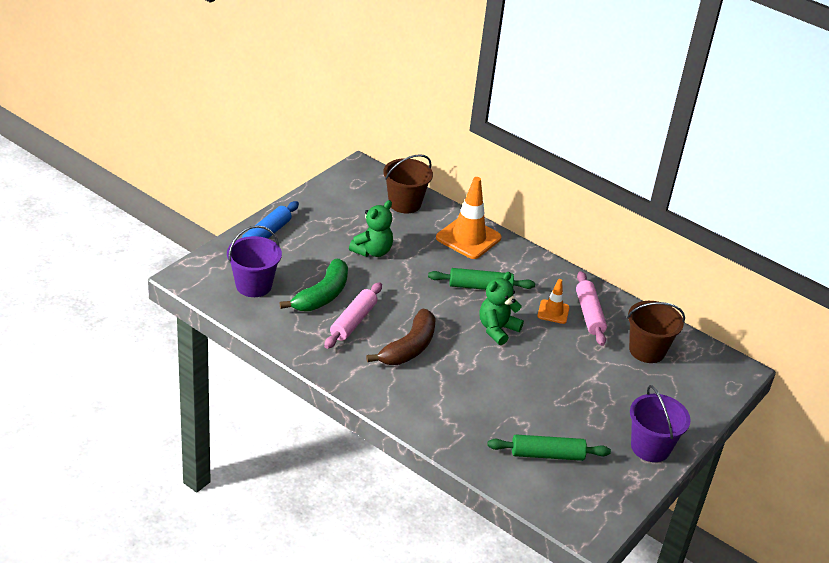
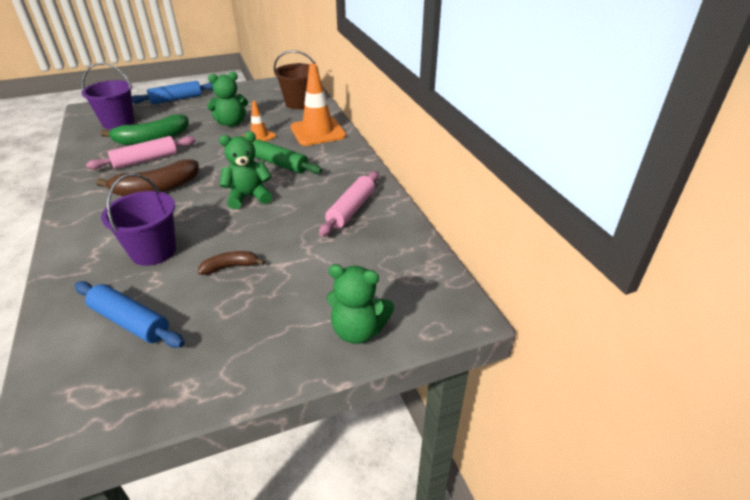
camera: 35 degrees right, 0 degrees up
(547, 455) = (130, 322): green rolling pin -> blue rolling pin
(553, 312) = (318, 198): orange traffic cone -> orange traffic cone (259, 136)
(561, 393) = (230, 267): none -> brown banana
(647, 350) = (372, 258): brown bucket -> none
(650, 447) = (249, 361): purple bucket -> purple bucket (153, 251)
(691, 404) = (358, 330): none -> green teddy bear

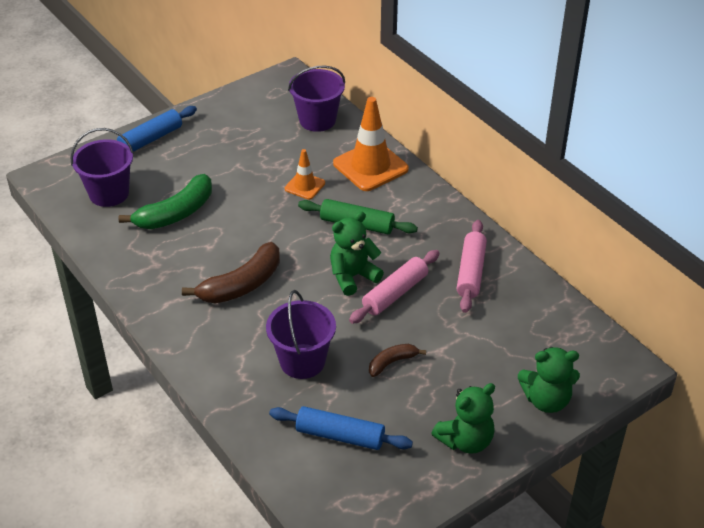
camera: 15 degrees left, 5 degrees up
(145, 160) = (195, 247): pink rolling pin -> pink rolling pin (395, 293)
(231, 123) = (255, 170): green teddy bear -> green teddy bear (465, 440)
(299, 103) = (317, 120): brown bucket -> purple bucket

